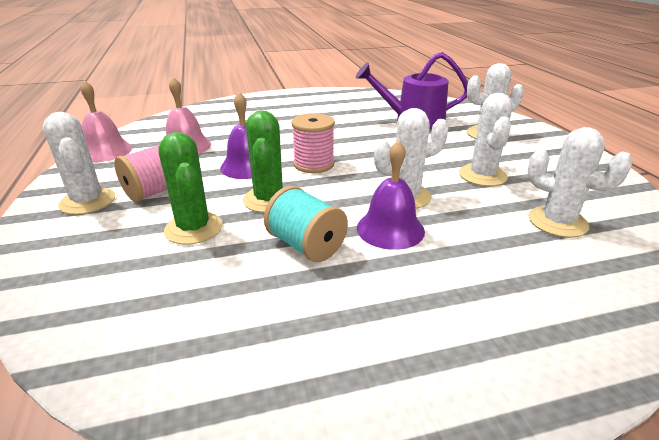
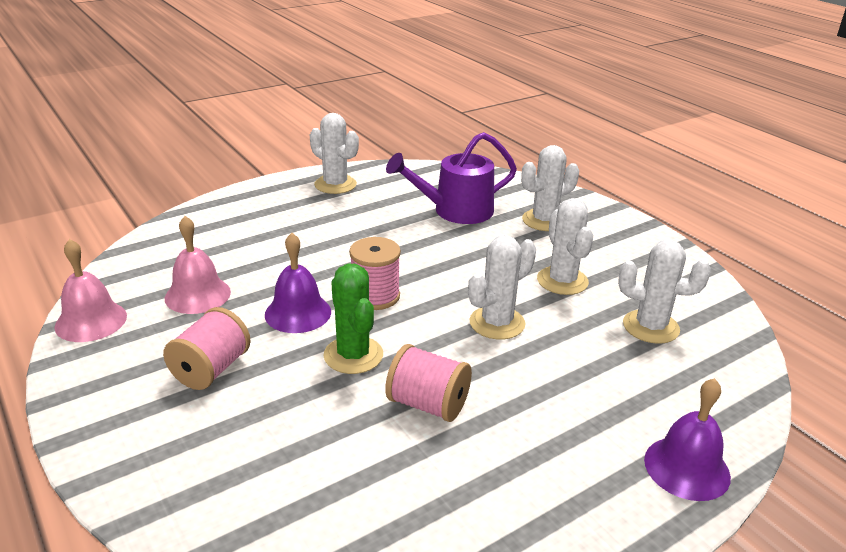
camera: 20 degrees left, 0 degrees up
(87, 201) = (133, 400): white cactus -> white cactus (335, 185)
(193, 228) = (293, 409): green cactus -> none
(306, 245) = (428, 404): turquoise spool -> pink spool
(390, 229) = (501, 367): purple bell -> purple bell (687, 468)

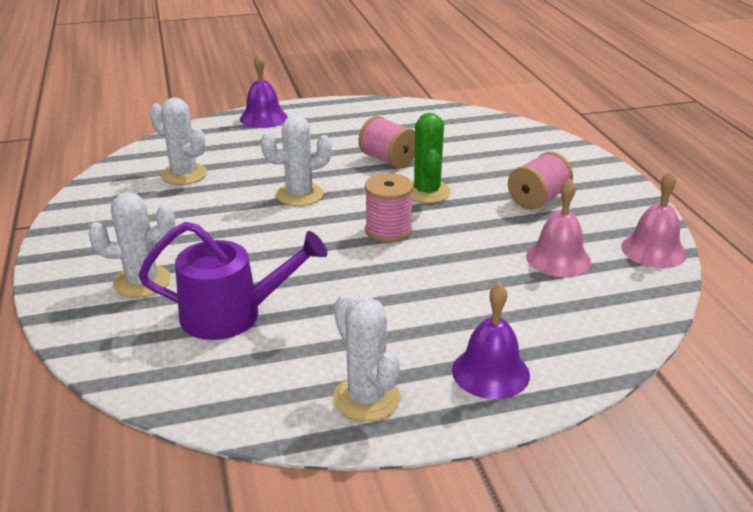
camera: 160 degrees left, 0 degrees up
(298, 313) = (463, 228): purple bell -> purple bell (490, 372)
(562, 281) = (207, 216): white cactus -> none

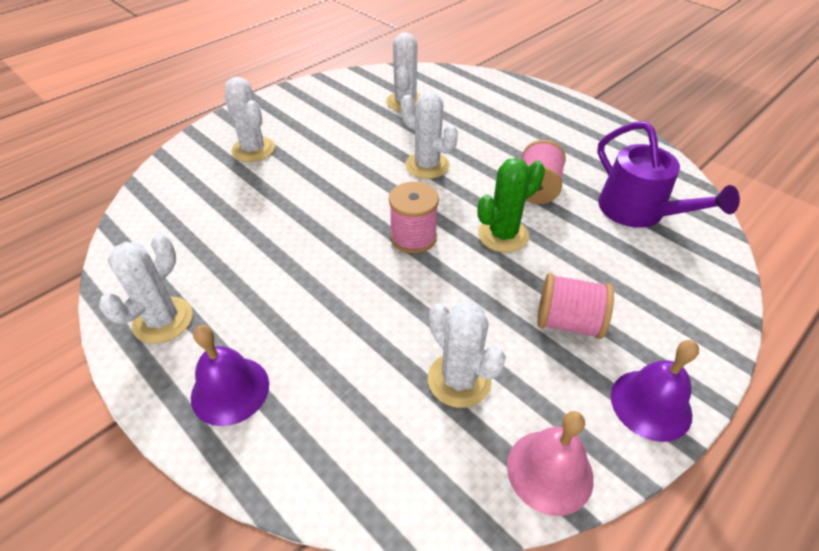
camera: 60 degrees right, 15 degrees up
(231, 315) = (236, 205): purple watering can -> purple watering can (638, 211)
(263, 118) = (532, 95): purple bell -> purple bell (651, 404)
(558, 258) = (459, 380): pink bell -> white cactus

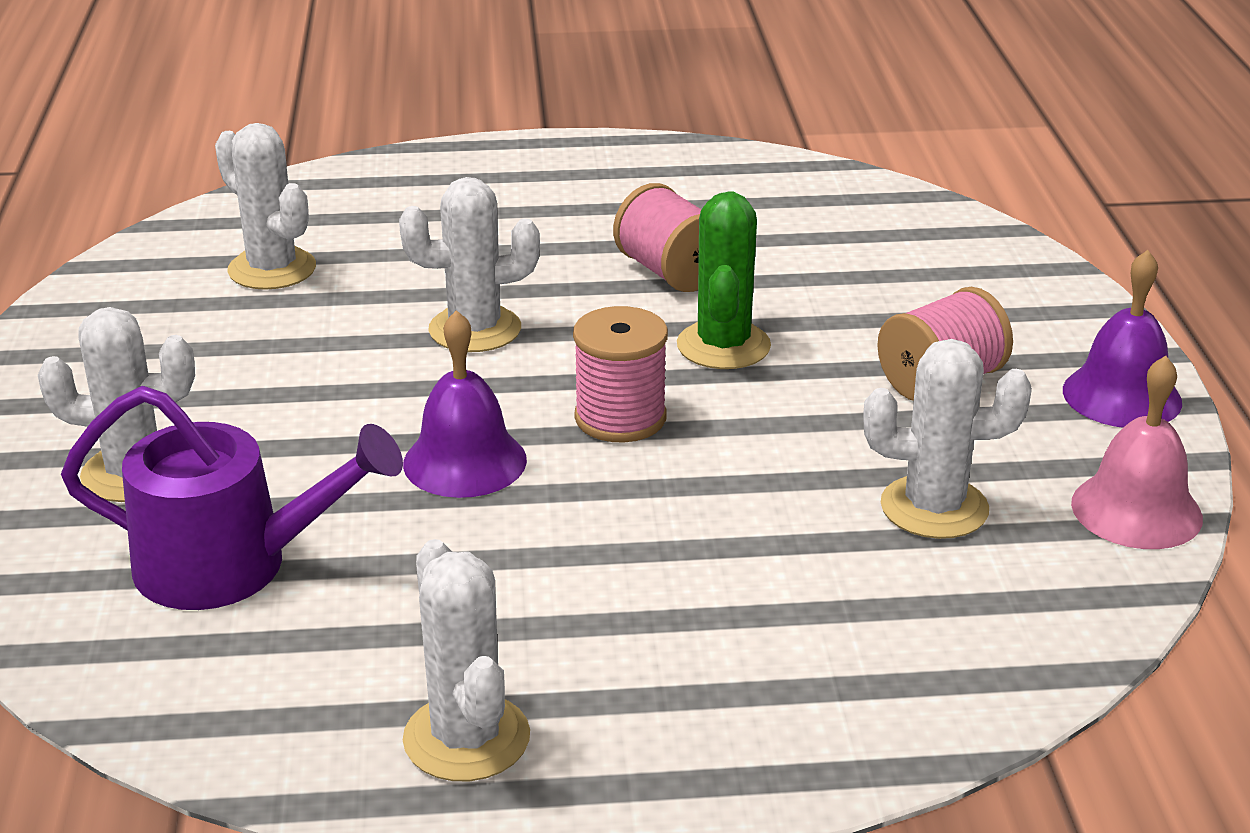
camera: 50 degrees left, 15 degrees down
(230, 390) = (715, 717): purple bell -> purple bell (465, 461)
(638, 211) = (824, 231): purple watering can -> purple watering can (230, 565)

